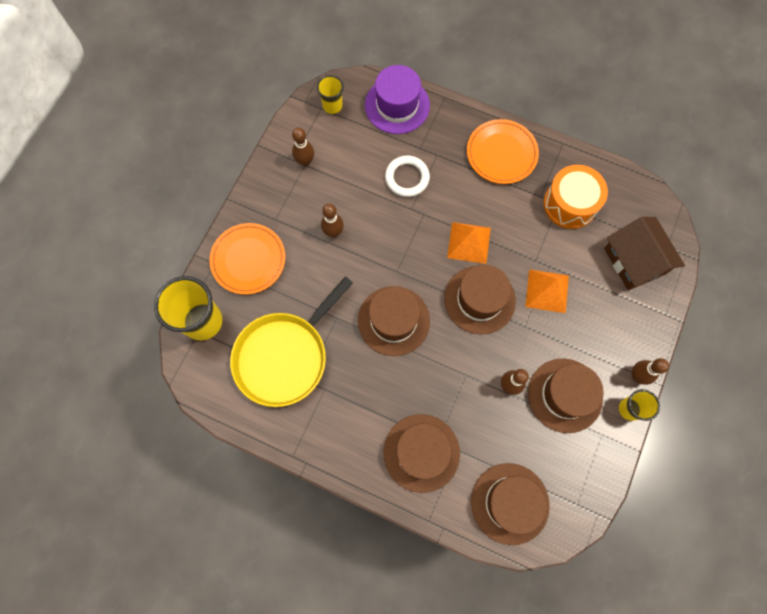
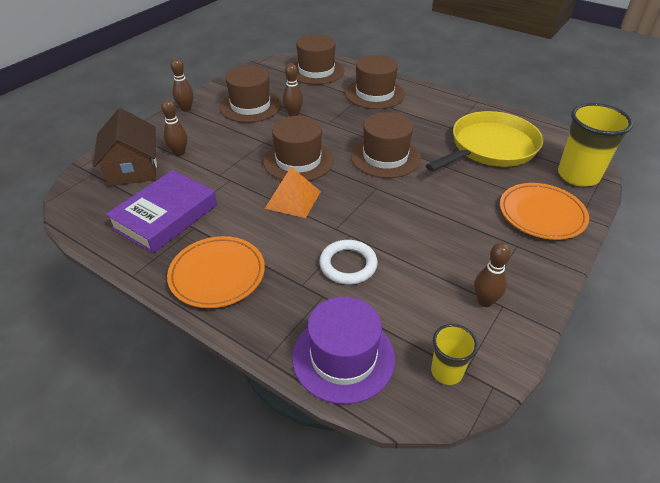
camera: 170 degrees left, 30 degrees down
(333, 232) = (444, 225): brown bowling pin -> brown bowling pin (179, 153)
(547, 291) = (231, 159): orange pyramid -> none
(570, 204) = (165, 216): orange drum -> purple book
(629, 409) = (205, 96): yellow cup -> none

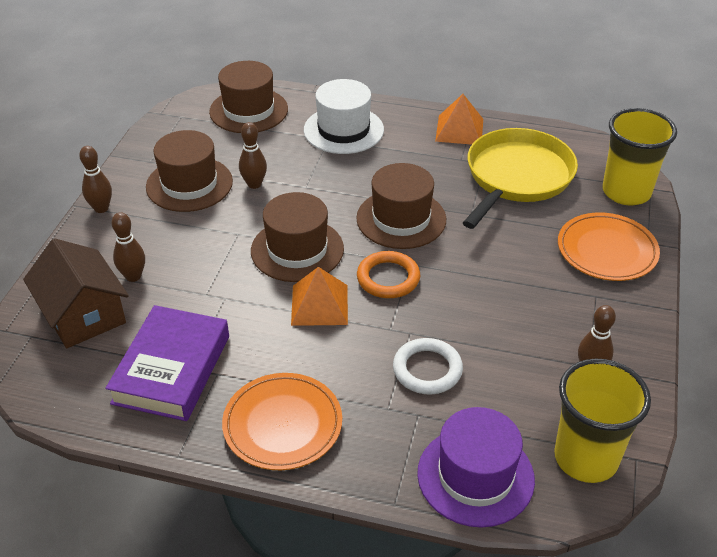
camera: 20 degrees left, 0 degrees up
(353, 194) = (388, 278): none -> orange ring
(374, 94) = (343, 130): brown hat -> white hat
(446, 372) = (586, 458): yellow cup -> yellow cup, size x1.84
(460, 109) = (459, 130): none -> orange pyramid

